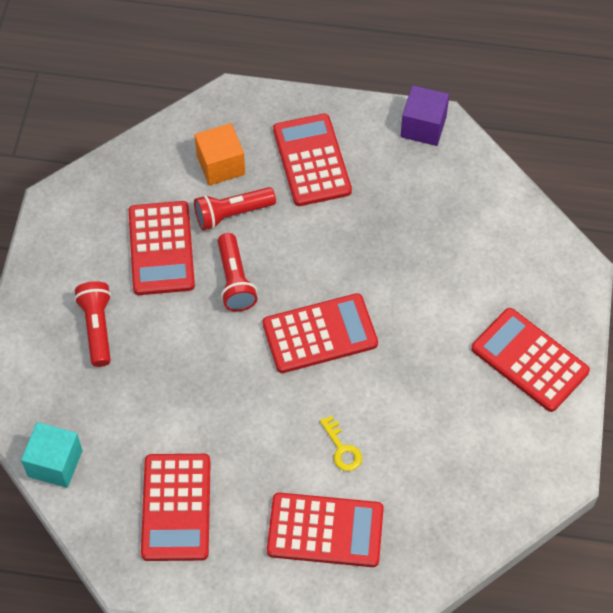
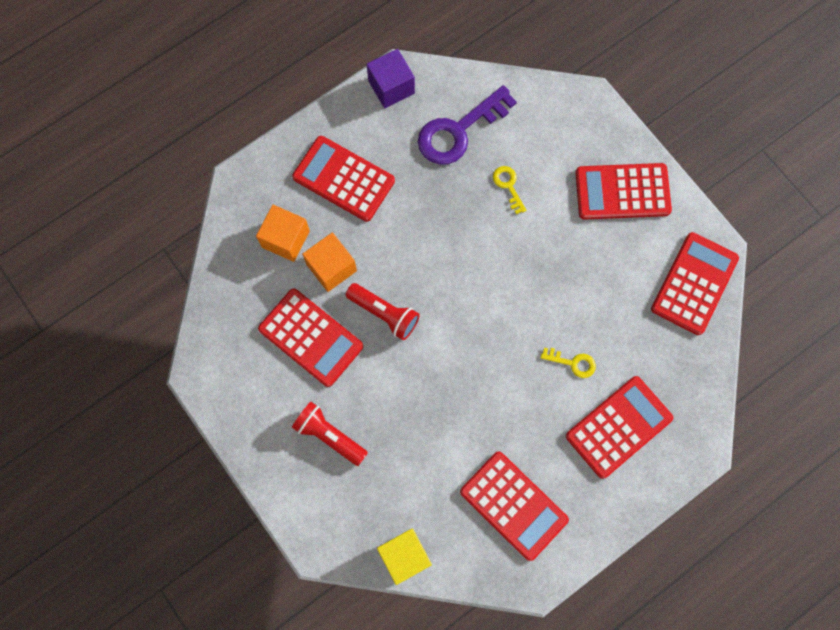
camera: 45 degrees left, 15 degrees up
(55, 463) = (404, 555): turquoise cube -> yellow cube
(232, 214) = (331, 267): red flashlight -> orange cube
(320, 334) = (478, 298): red calculator -> red calculator (694, 284)
(437, 275) = (508, 186): none -> yellow key
(442, 201) = (458, 131): none -> purple key

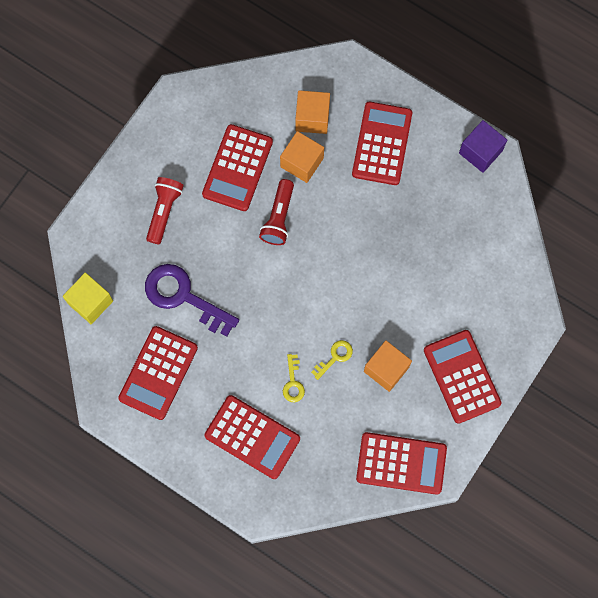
camera: 70 degrees right, 0 degrees up
(458, 131) = (463, 221): purple key -> purple key (184, 296)
(508, 186) = (429, 279): yellow key -> yellow key (335, 357)
(590, 262) = (386, 369): none -> orange cube

